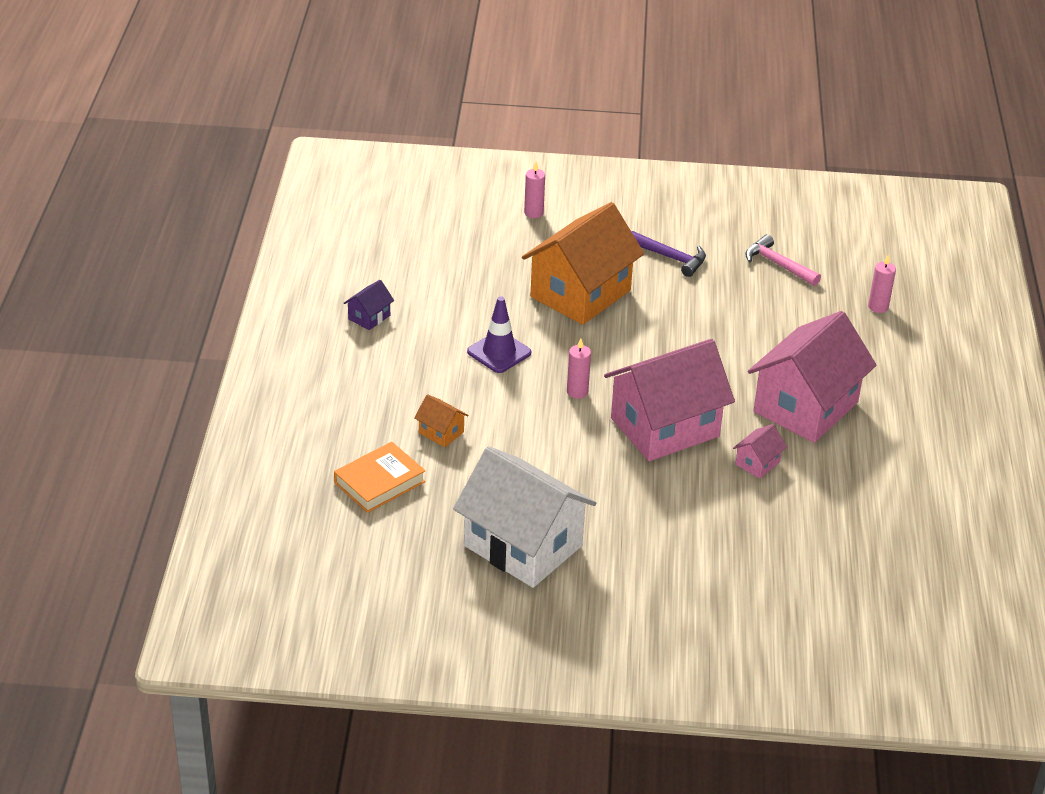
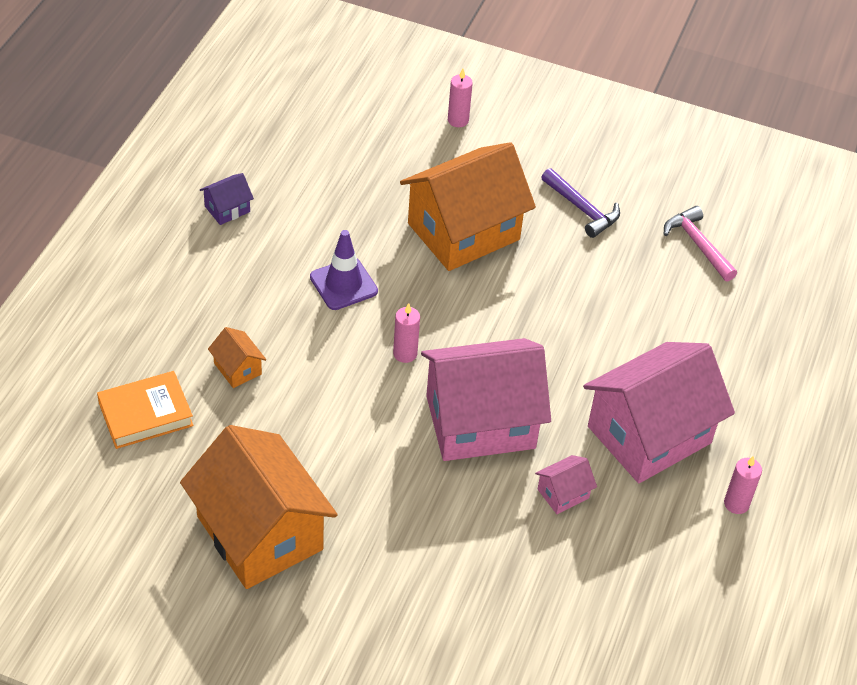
camera: 15 degrees right, 10 degrees up
(523, 546) = (260, 533): white house -> orange house
(878, 307) = (788, 325): pink candle -> pink candle (736, 504)

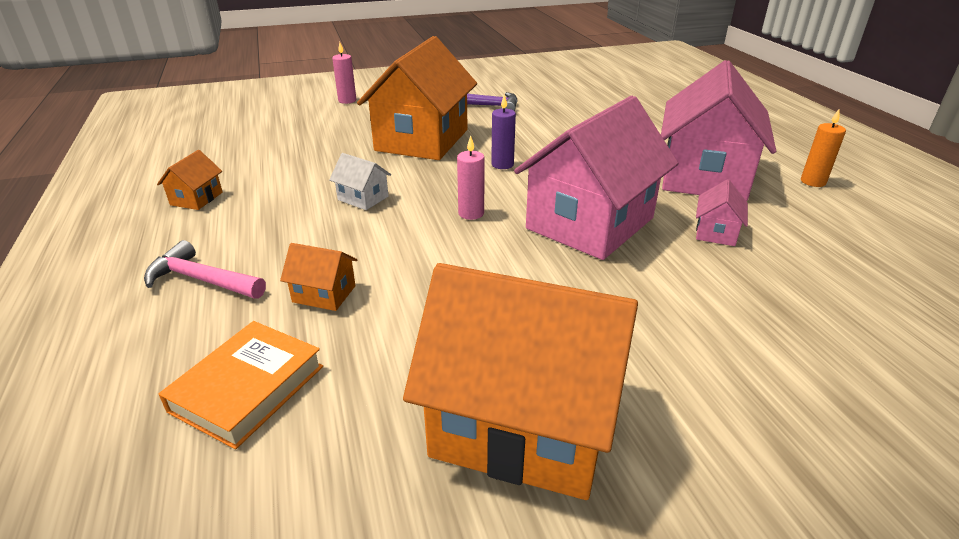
camera: 35 degrees left, 15 degrees down
(227, 209) = (196, 198): purple house -> orange house
(343, 284) = (363, 198): purple traffic cone -> white house
(494, 310) = (502, 164): none -> purple candle
(698, 244) = (576, 95): pink hammer -> pink hammer (202, 280)
(736, 504) = (813, 182): pink candle -> orange candle

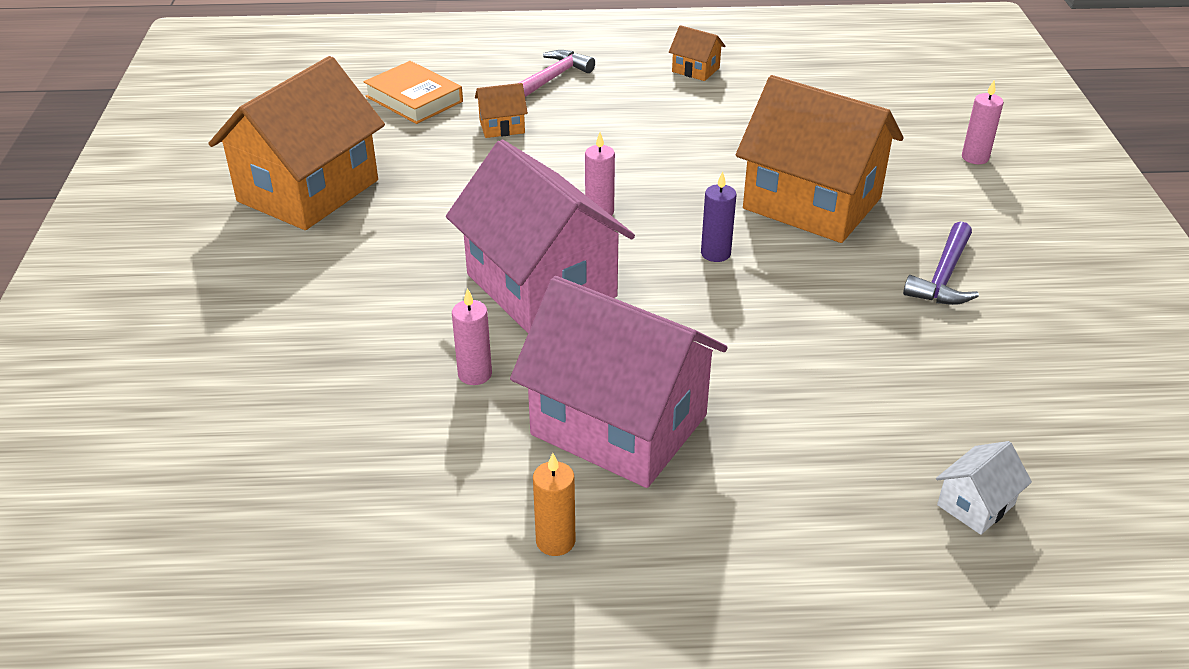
camera: 105 degrees right, 5 degrees up
(324, 294) = (502, 127): orange house -> orange house turned 45 degrees clockwise
(363, 198) = (661, 152): white house -> white house (975, 505)
(716, 232) = (475, 374): pink house -> pink candle

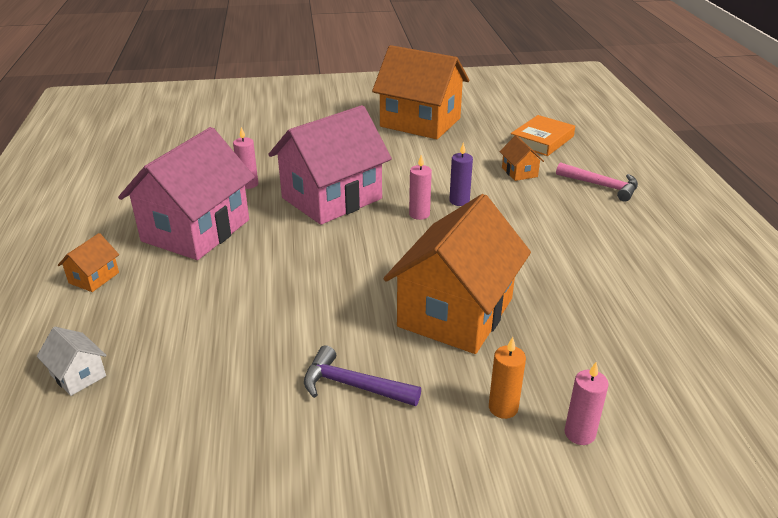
camera: 85 degrees right, 5 degrees down
(555, 541) = (112, 215): orange candle -> orange candle (503, 408)
(695, 70) = (662, 251): orange house -> orange house (94, 278)
(715, 253) = (374, 263): purple candle -> purple candle (459, 201)

